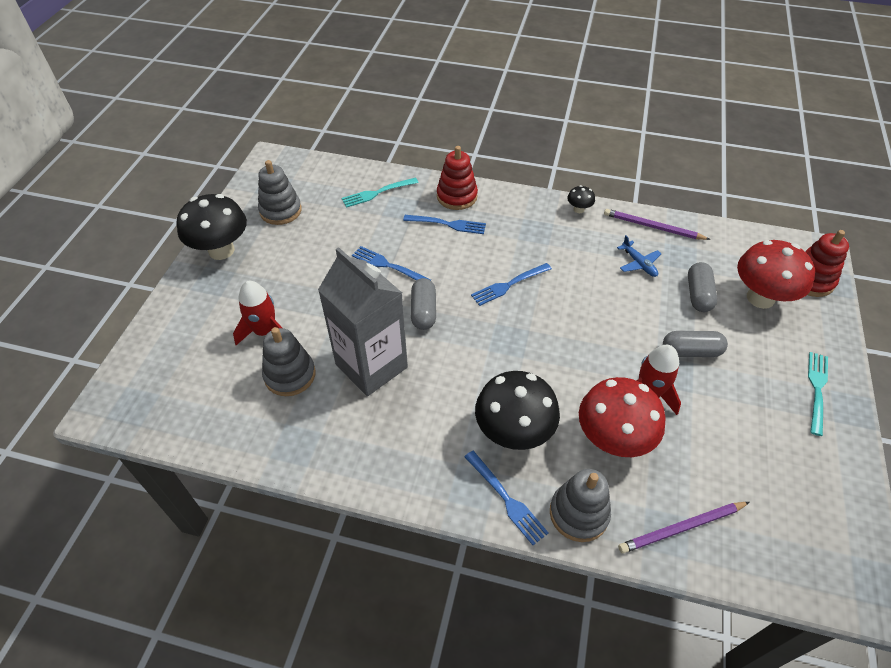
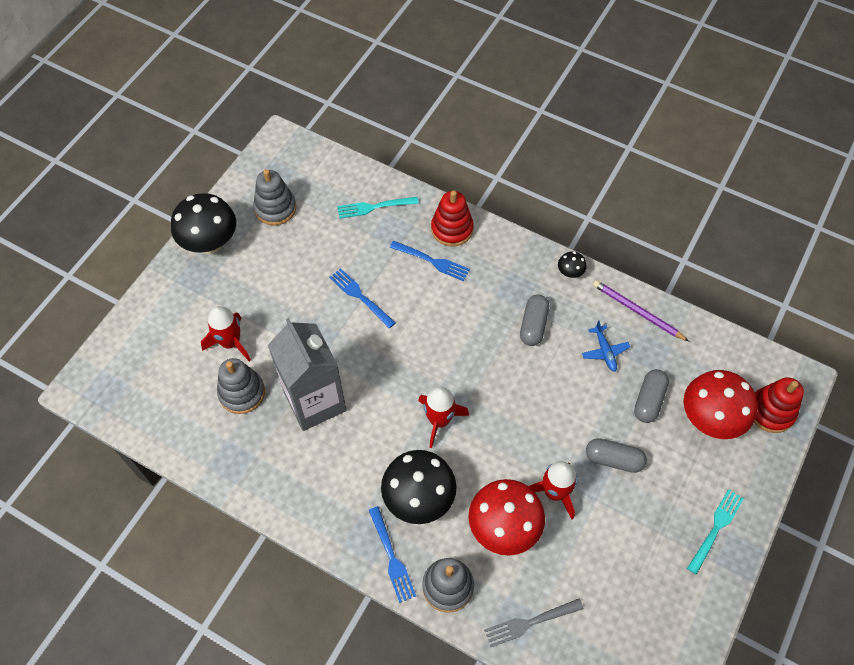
camera: 15 degrees right, 10 degrees up
(423, 311) = (378, 355): grey capsule -> grey capsule (533, 325)
(506, 355) = (439, 420): none -> red rocket
(509, 285) = (468, 345): blue fork -> none
(681, 528) = (530, 622): purple pencil -> grey fork

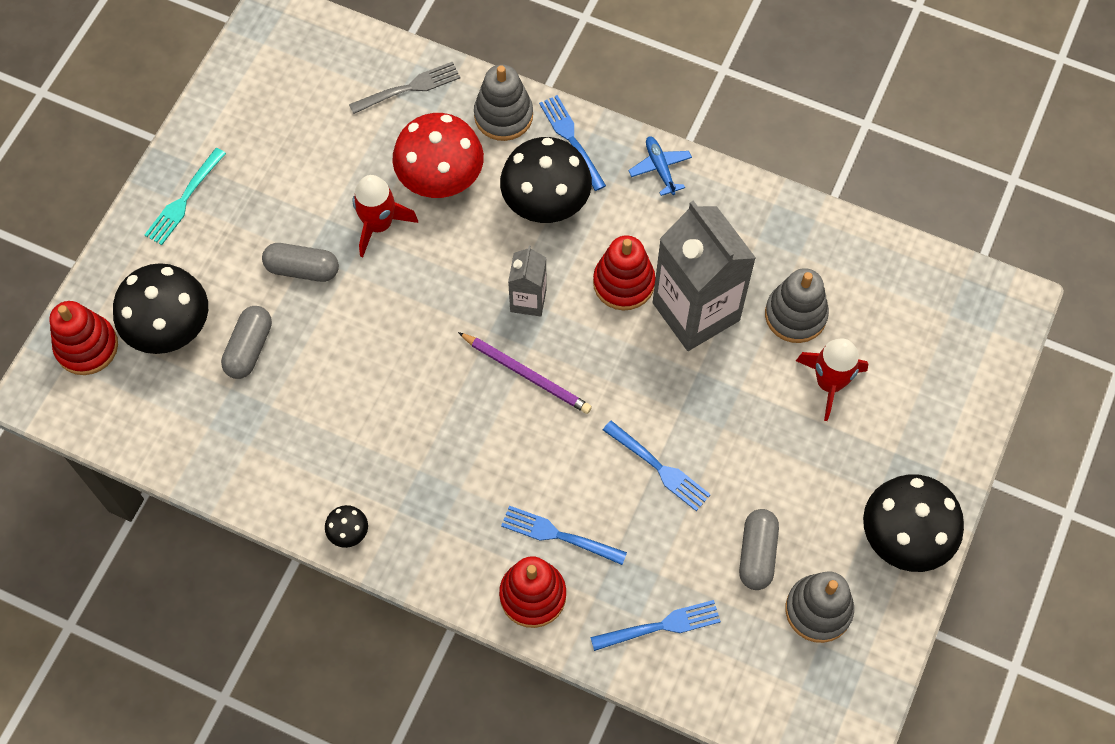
camera: 175 degrees right, 5 degrees up
(365, 428) = (623, 283): none -> red stacking toy
(374, 207) = (660, 626): turquoise fork -> blue fork
(439, 420) = (528, 300): red rocket -> grey carton
(533, 325) = (404, 443): grey capsule -> grey capsule (757, 554)
(604, 351) = (304, 412): blue plane -> blue plane (660, 168)
(637, 311) = (252, 477): purple pencil -> purple pencil (527, 374)
(709, 419) = (171, 330): red mushroom -> black mushroom

